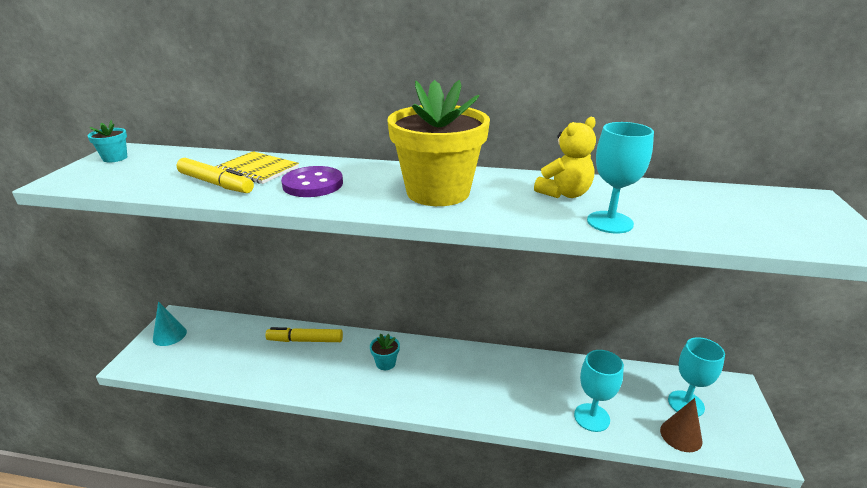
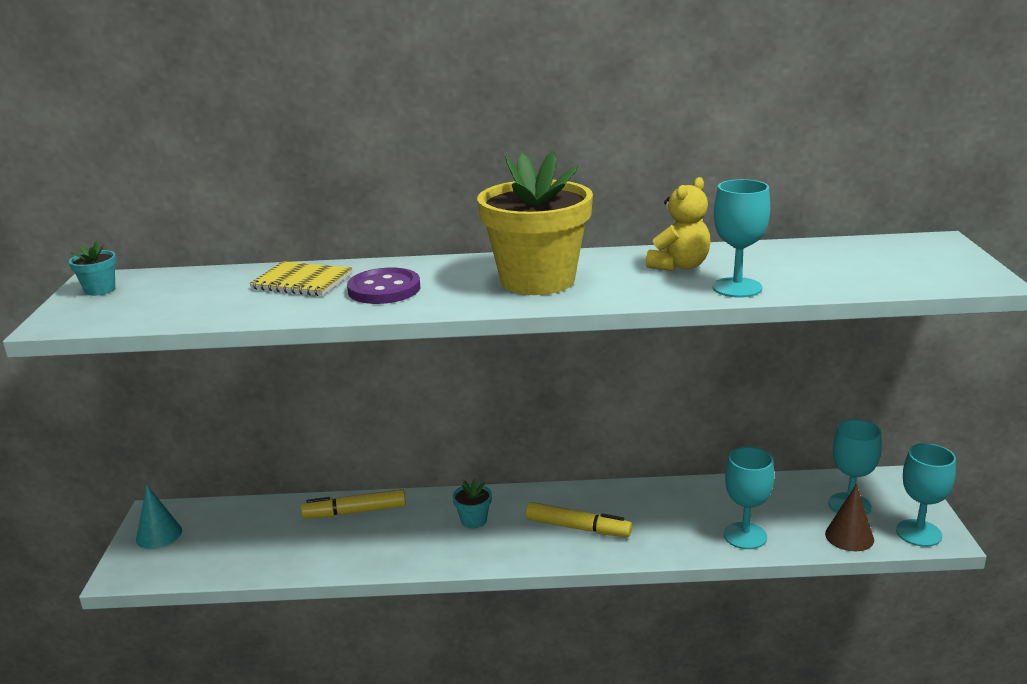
camera: 10 degrees left, 5 degrees down
(216, 184) = (263, 302): yellow marker -> yellow marker (578, 528)
(743, 444) = (918, 533): none -> turquoise goblet

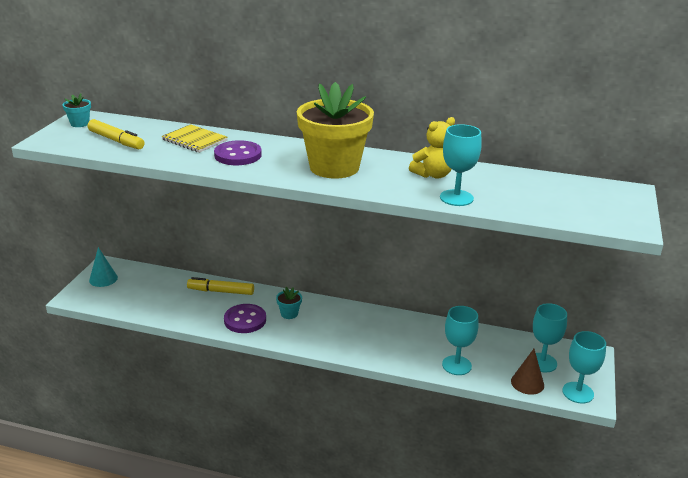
camera: 15 degrees right, 5 degrees up
(413, 544) = (245, 320): none -> purple button
(578, 528) = (351, 334): yellow marker -> yellow marker (116, 141)

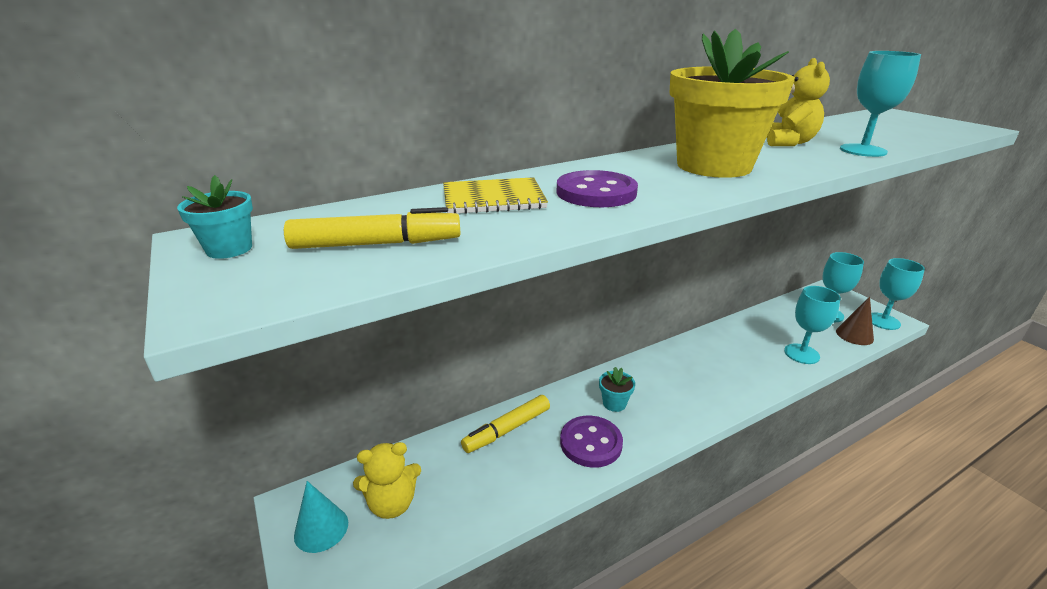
camera: 45 degrees left, 0 degrees up
(135, 287) = (392, 504): none -> yellow teddy bear

